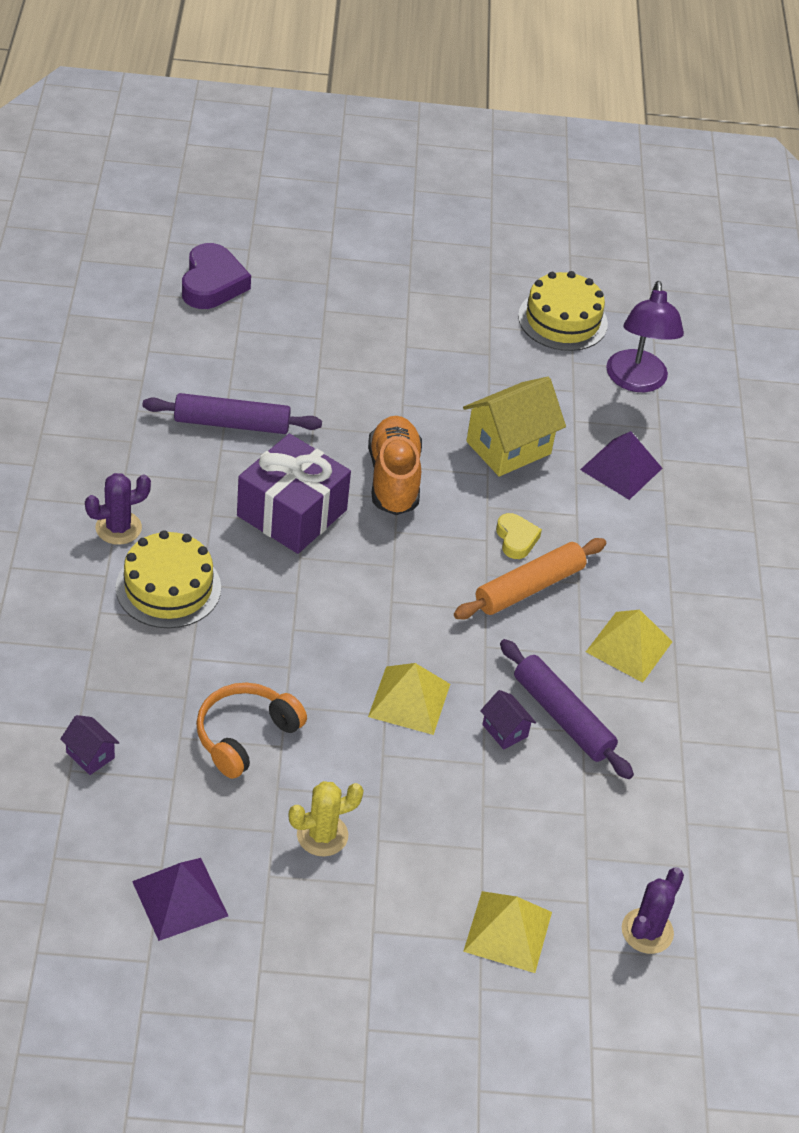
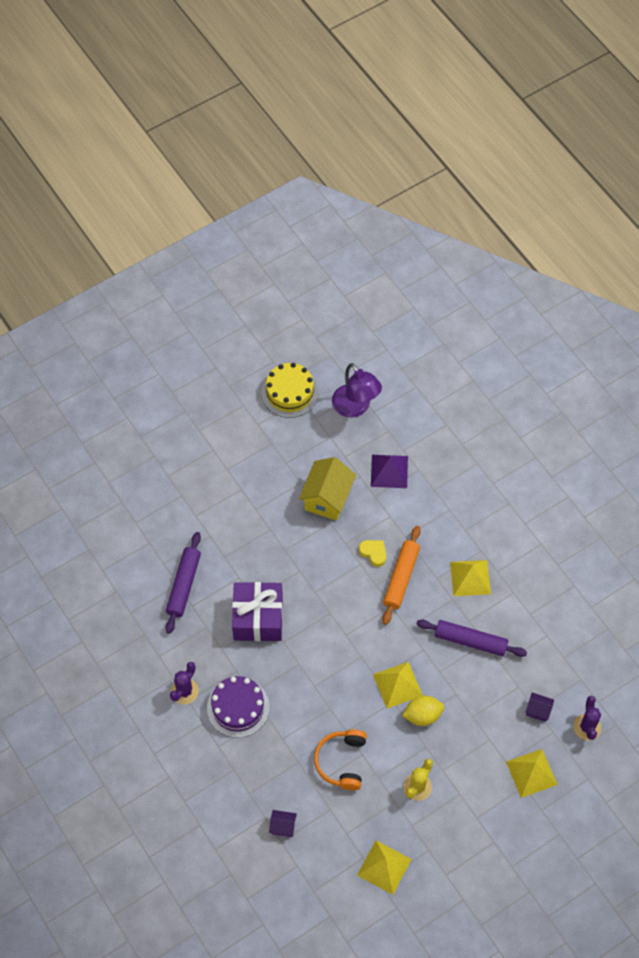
camera: 30 degrees left, 15 degrees up
(168, 587) = (238, 707): yellow cake -> purple cake
(180, 898) = (384, 867): purple pyramid -> yellow pyramid
(212, 283) = (96, 500): purple heart -> none
(232, 424) = (184, 585): purple rolling pin -> purple rolling pin turned 45 degrees counterclockwise
(394, 479) = (289, 560): orange shoe -> none
(411, 757) = (422, 715): none -> yellow lemon
(505, 731) = (451, 668): purple house -> purple house (538, 710)

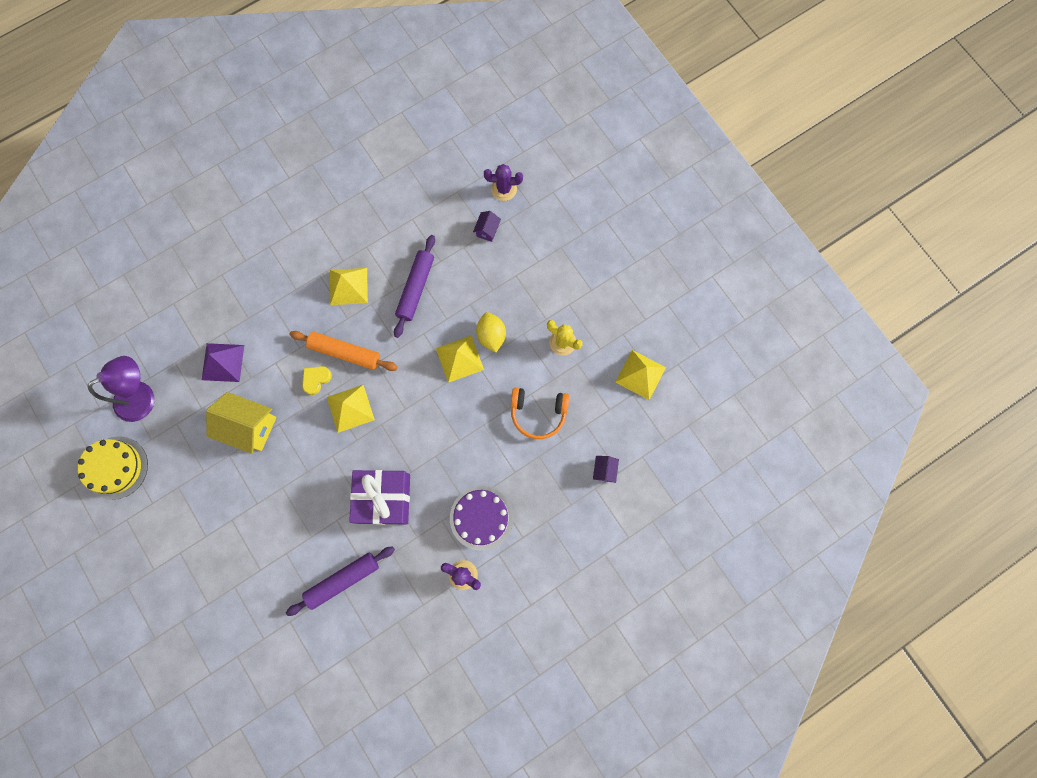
camera: 90 degrees left, 15 degrees up
(184, 585) = (342, 580): purple rolling pin -> purple rolling pin turned 45 degrees counterclockwise
(531, 773) = (548, 239): yellow pyramid -> yellow pyramid (350, 408)

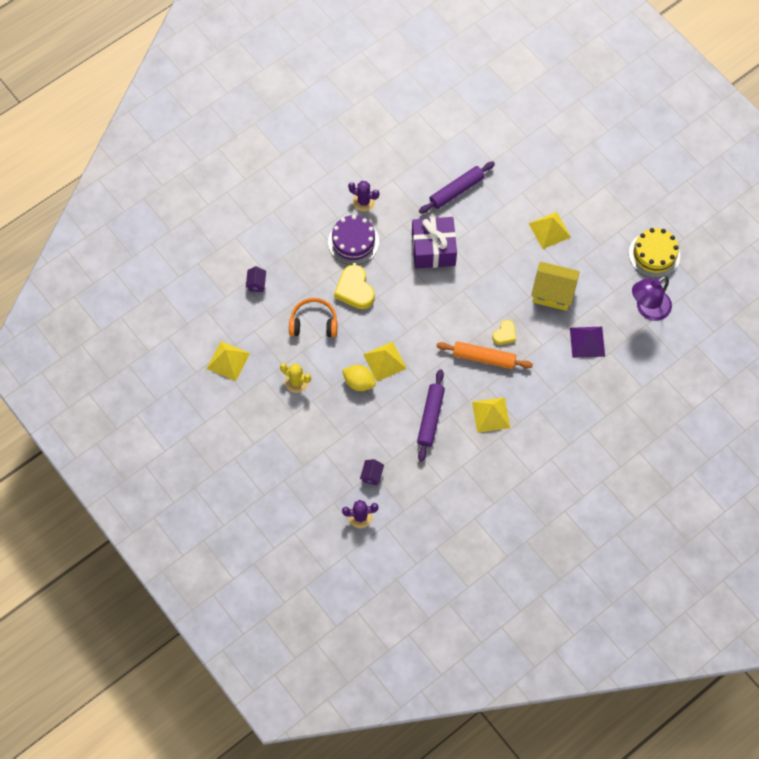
camera: 175 degrees right, 10 degrees down
(350, 408) = (472, 314): yellow pyramid -> yellow pyramid (549, 230)
(486, 452) = (354, 290): none -> yellow heart
(491, 336) = (359, 382): yellow lemon -> yellow lemon turned 45 degrees counterclockwise

